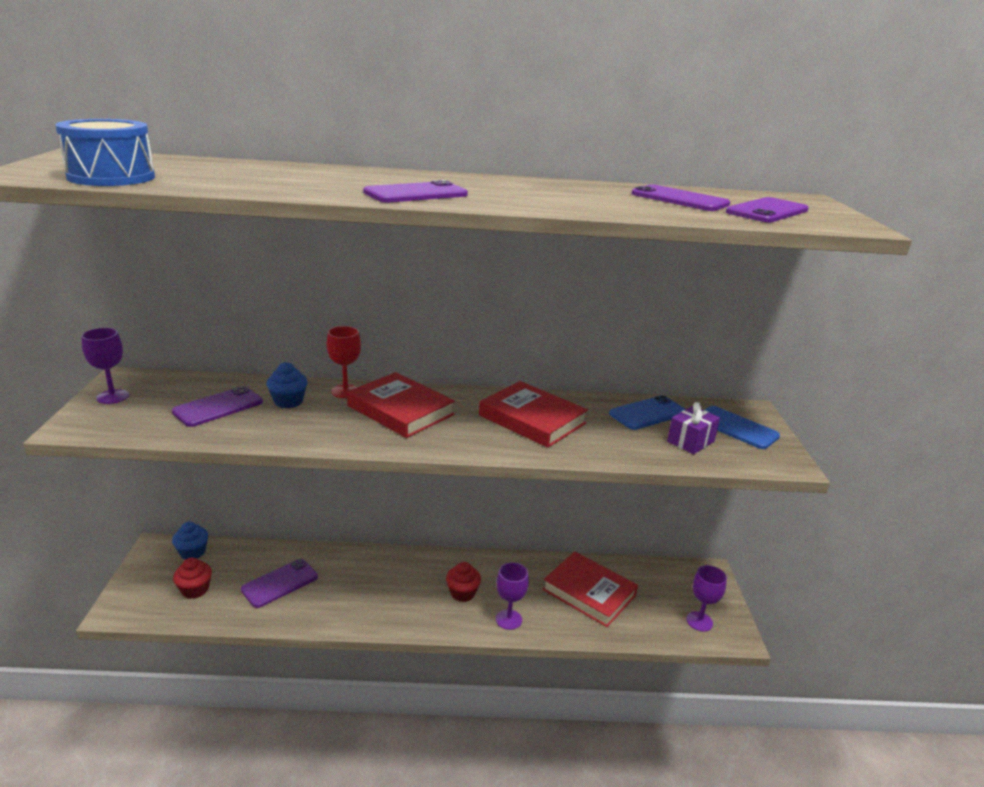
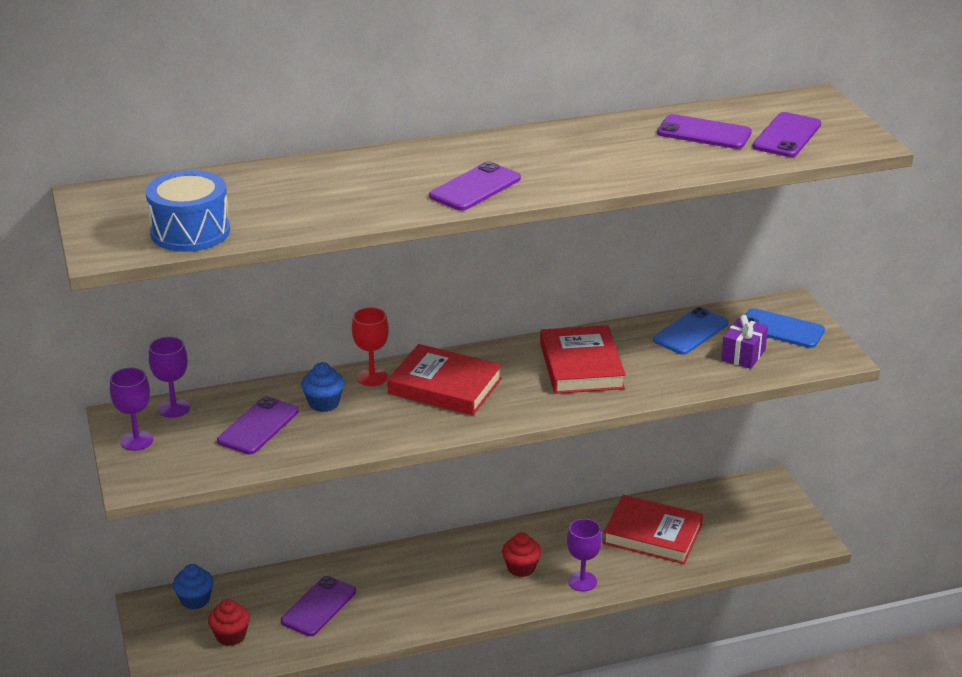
camera: 15 degrees left, 5 degrees up
(532, 419) = (581, 366): red book -> red book turned 60 degrees clockwise
(699, 621) = (774, 535): purple goblet -> purple goblet (174, 408)

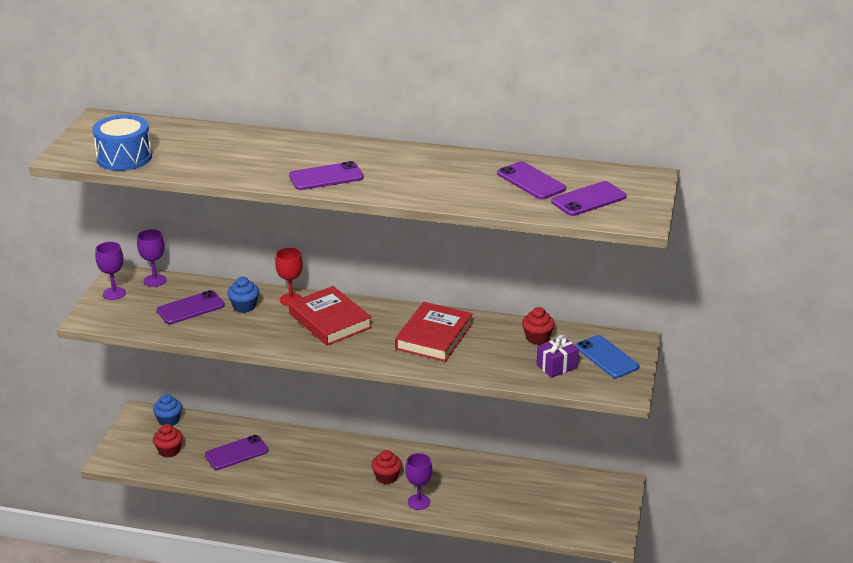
camera: 30 degrees right, 0 degrees up
(652, 535) = (498, 489): red book -> none
(691, 332) = (537, 338): blue phone -> red cupcake

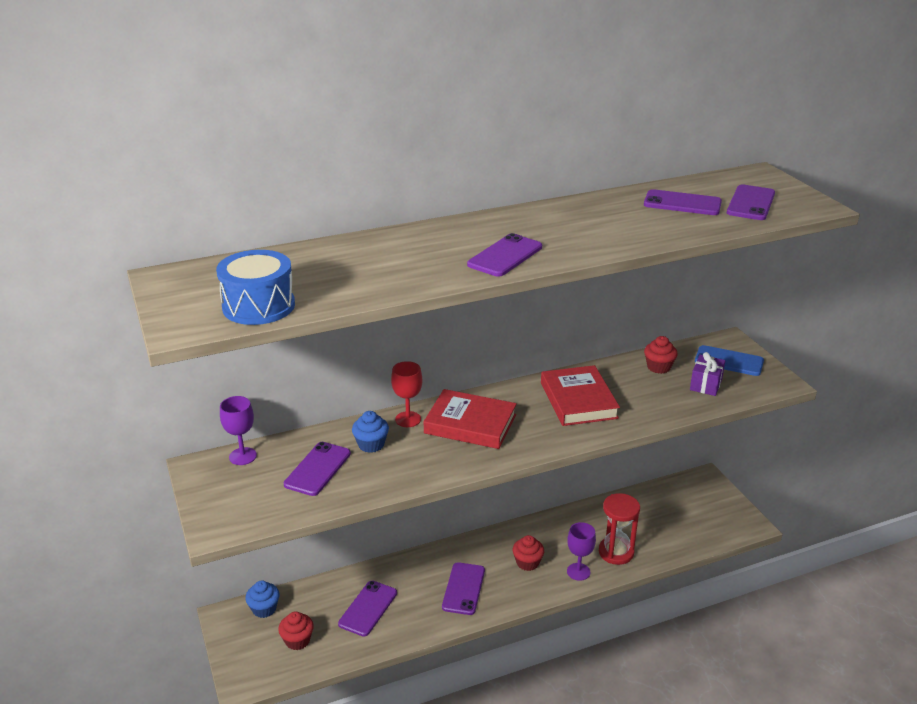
camera: 35 degrees left, 0 degrees up
(114, 293) = (213, 488): purple goblet -> none
(317, 472) = (463, 588): none -> purple phone
(467, 503) = (616, 552): none -> red hourglass

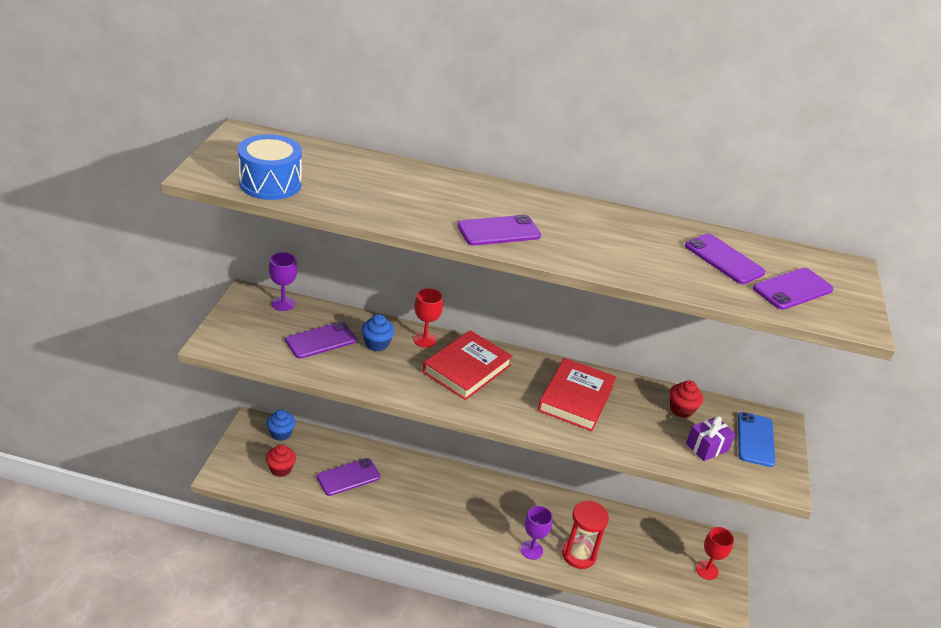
camera: 30 degrees right, 5 degrees up
(463, 588) = (429, 506): purple phone -> none
(470, 424) = (467, 369): red book -> red book turned 75 degrees clockwise
(527, 563) = (498, 518): red cupcake -> none
(712, 506) = (707, 570): none -> red goblet
(729, 361) = (755, 439): blue phone -> blue phone turned 45 degrees clockwise

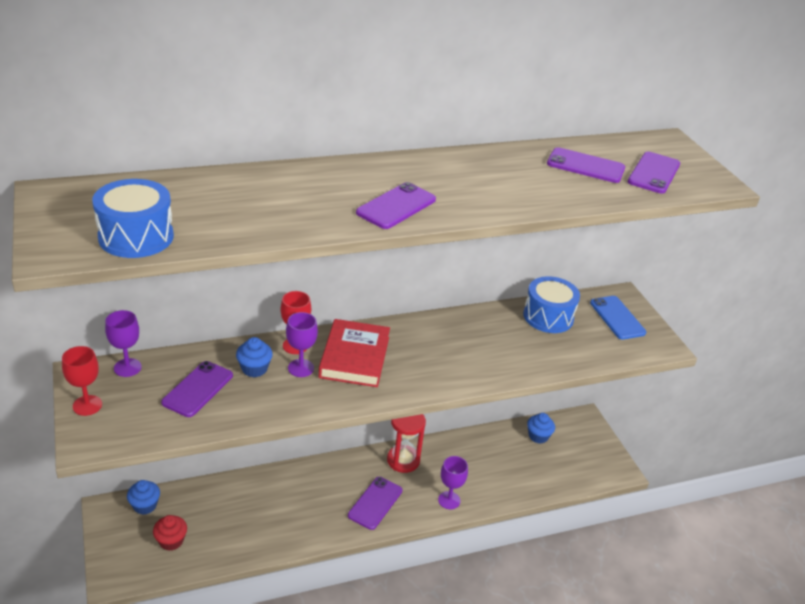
camera: 30 degrees left, 0 degrees up
(348, 477) = (243, 516): purple phone -> purple phone (375, 503)
(414, 359) = (301, 368): none -> purple goblet
(576, 398) = (464, 343): red book -> none
(579, 555) = (488, 484): red hourglass -> red hourglass (403, 460)
(663, 537) = (538, 436): none -> blue cupcake
(681, 409) = (548, 317): red cupcake -> blue drum
(707, 447) = (590, 340): purple gift -> none
(707, 570) = (587, 447): red goblet -> red goblet (87, 405)

